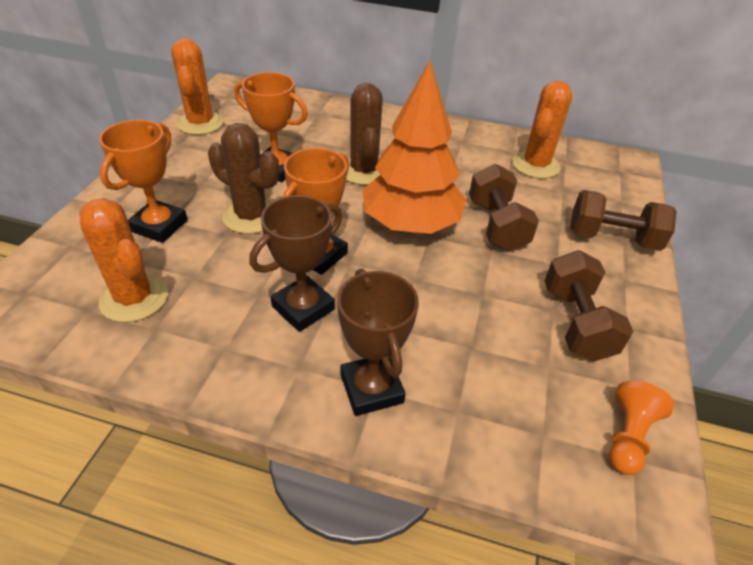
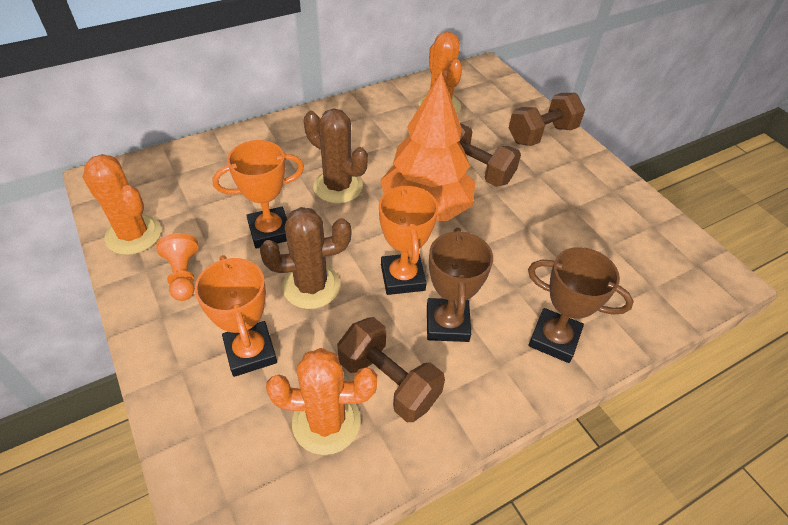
camera: 45 degrees left, 5 degrees up
(576, 323) = (590, 206): brown dumbbell -> brown dumbbell (388, 381)
(628, 436) = (683, 255): orange pawn -> orange pawn (183, 275)

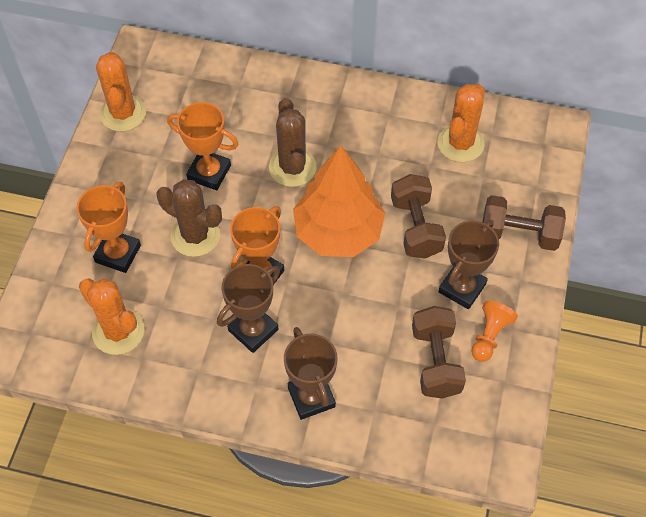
camera: 45 degrees right, 10 degrees up
(183, 275) = (126, 168): orange pawn -> orange pawn (489, 336)
(388, 381) = (176, 337): brown dumbbell -> brown dumbbell (435, 361)
(552, 187) = (462, 288): none -> brown trophy

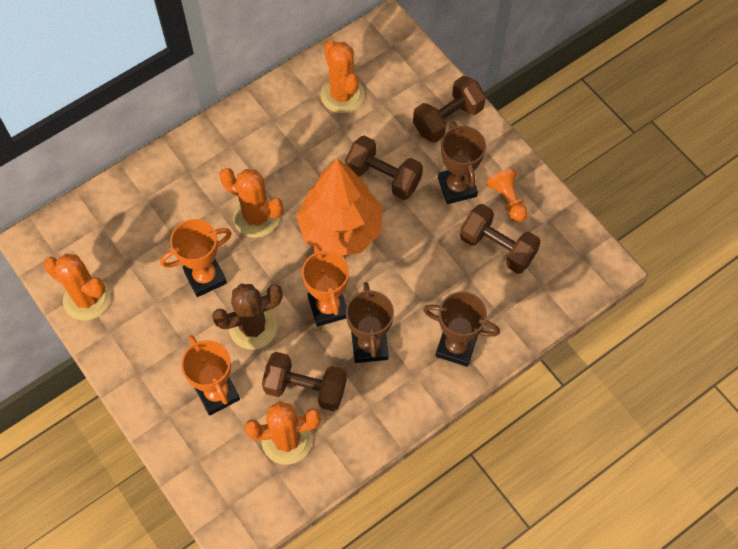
camera: 50 degrees left, 5 degrees up
(174, 311) = (305, 388): none -> brown dumbbell
(292, 167) = (256, 217): brown cactus -> orange cactus

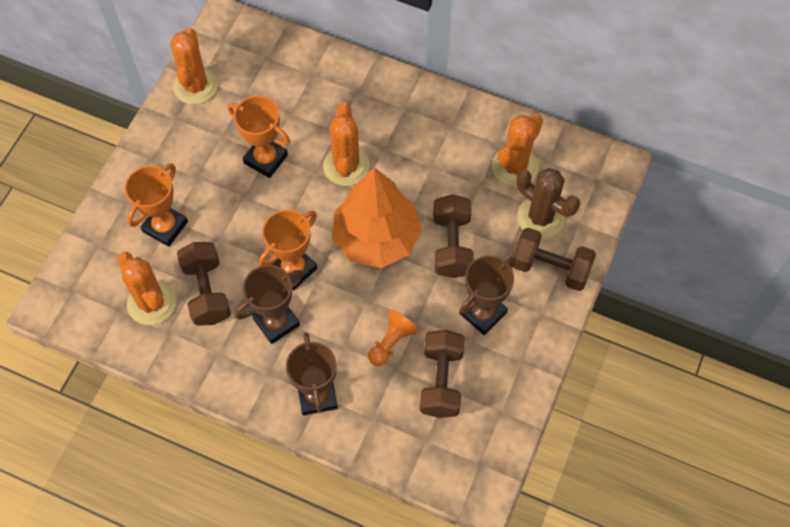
camera: 60 degrees right, 0 degrees up
(253, 327) = (240, 220): brown cactus -> brown cactus (540, 217)
(507, 200) = (498, 364): orange pawn -> orange pawn (391, 342)

